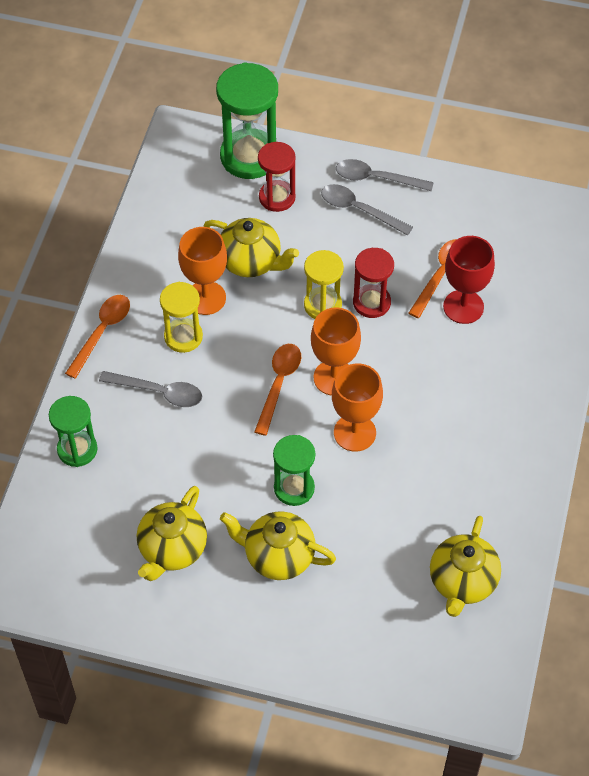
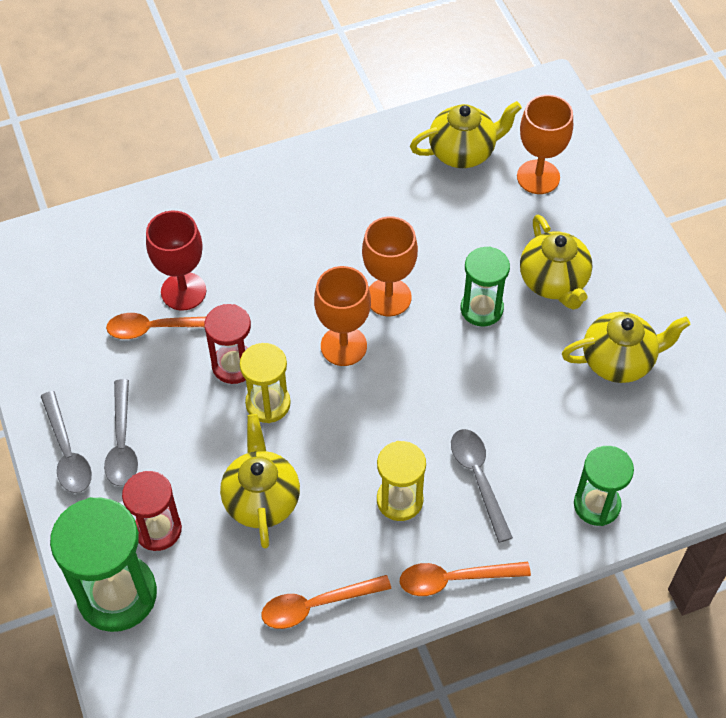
camera: 125 degrees left, 0 degrees up
(205, 298) = (338, 511): orange goblet -> orange goblet (538, 177)
(279, 384) = (387, 385): orange spoon -> orange spoon (316, 605)

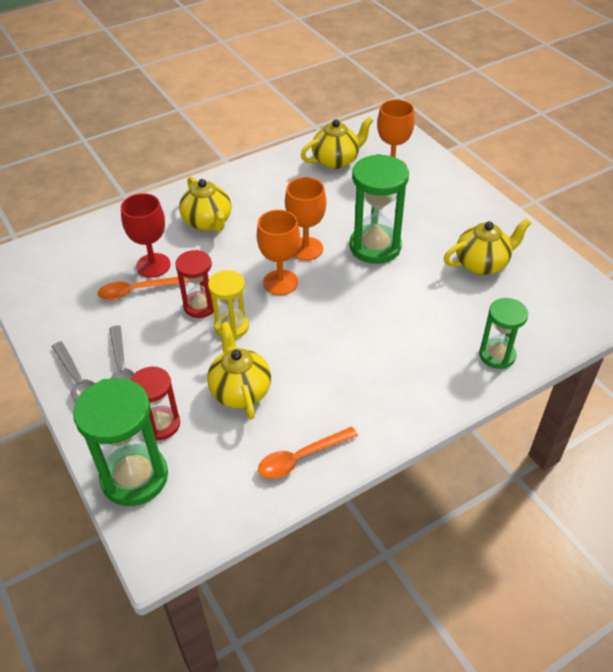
camera: 10 degrees left, 10 degrees down
(399, 500) = (348, 375): yellow hourglass -> none
(454, 579) = (405, 422): orange spoon -> none
(478, 478) = (404, 351): grey spoon -> none
(481, 309) = (375, 246): green hourglass -> green hourglass, size x1.64
(553, 282) = (421, 224): yellow teapot -> yellow teapot (208, 222)

